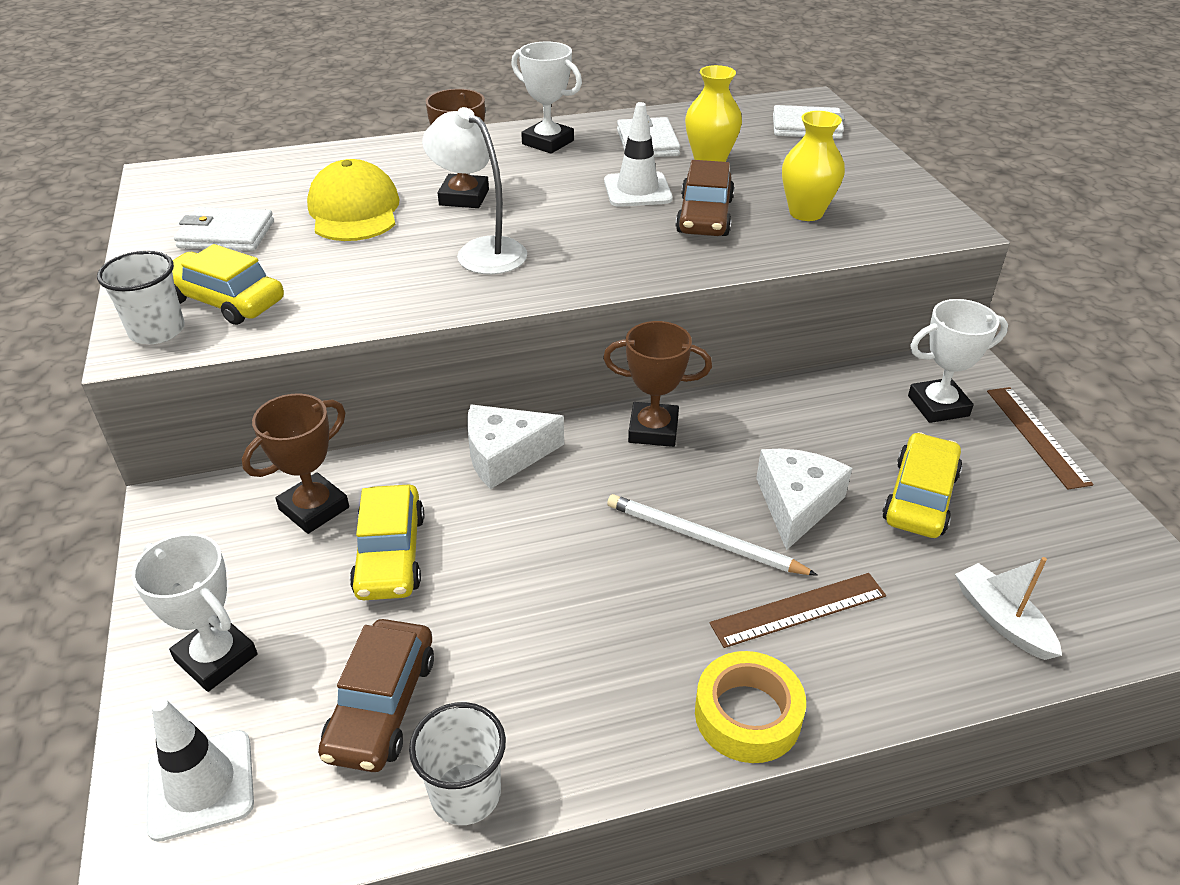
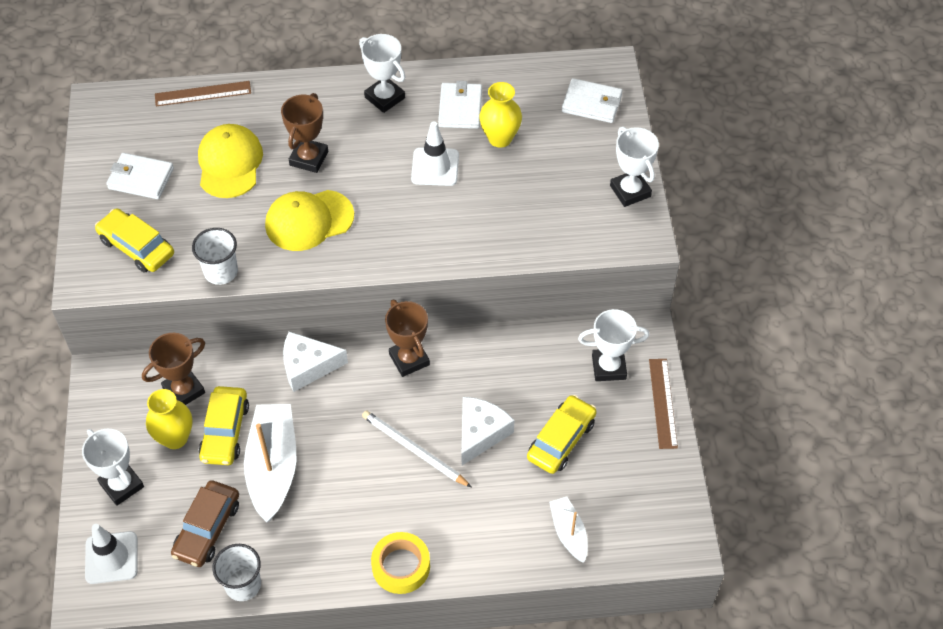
camera: 10 degrees right, 15 degrees up
(157, 331) = (95, 270): white cup -> white cup (221, 272)
(480, 593) = (273, 467): none -> white boat
(481, 251) = (309, 220): white lamp -> yellow cap
(653, 430) = (409, 359): brown trophy -> brown trophy turned 45 degrees clockwise
(704, 216) = (474, 204): brown car -> none
(798, 610) = (453, 507): brown ruler -> brown ruler (203, 94)
(806, 213) = (547, 210): yellow vase -> yellow vase (175, 438)
(901, 188) = (630, 191): none -> white trophy

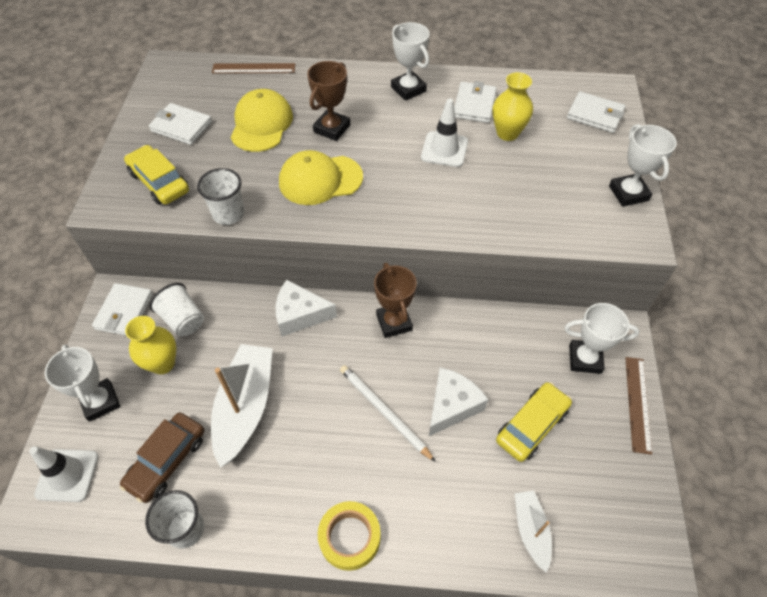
camera: 10 degrees right, 0 degrees up
(117, 391) = (124, 311): none -> white wallet
(184, 390) = (183, 320): brown trophy -> white cup
(225, 431) = (210, 364): yellow car -> none

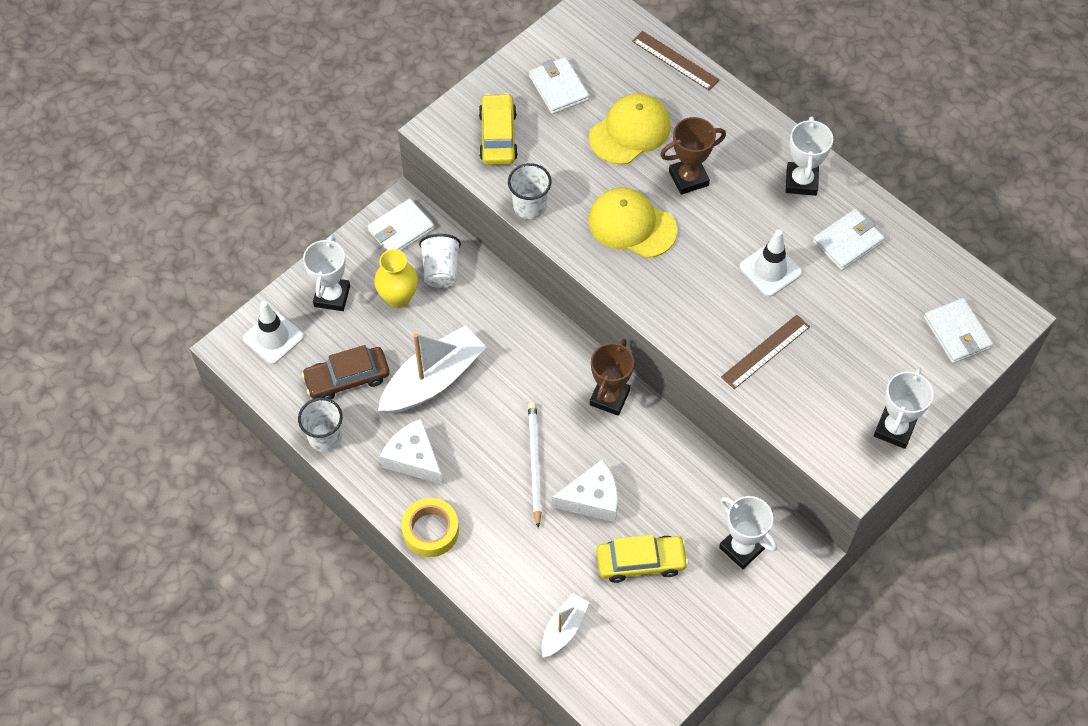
camera: 40 degrees right, 5 degrees up
(300, 315) = (537, 334): white cheese -> white cheese (414, 458)
(507, 133) = (847, 293): yellow vase -> none
(638, 403) = (747, 614): brown ruler -> brown ruler (765, 351)

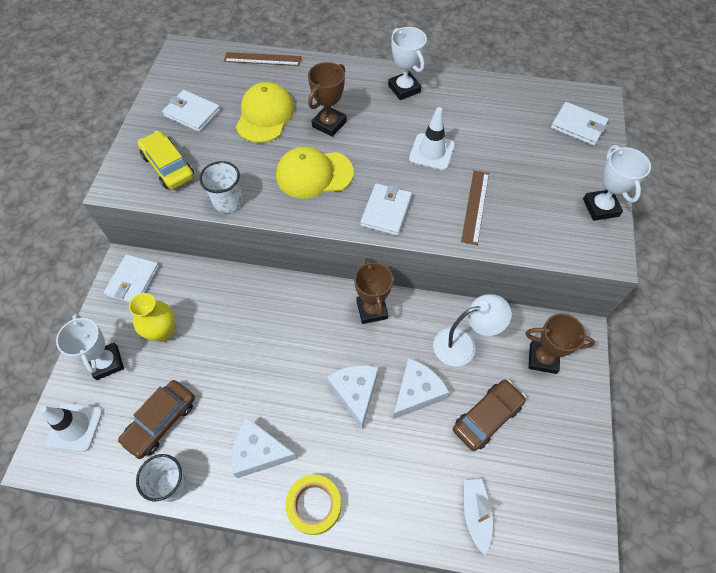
camera: 35 degrees left, 0 degrees up
(433, 380) = (232, 378): white boat -> none
(441, 270) = (184, 293): white cup -> none
(534, 463) = (355, 393): white pencil -> white cheese
(640, 562) = (487, 417): yellow car -> brown car
(673, 486) = (463, 344): none -> white lamp
(741, 548) = (542, 358): white trophy -> brown trophy
(847, 242) = (464, 109): white wallet -> white wallet (386, 211)

